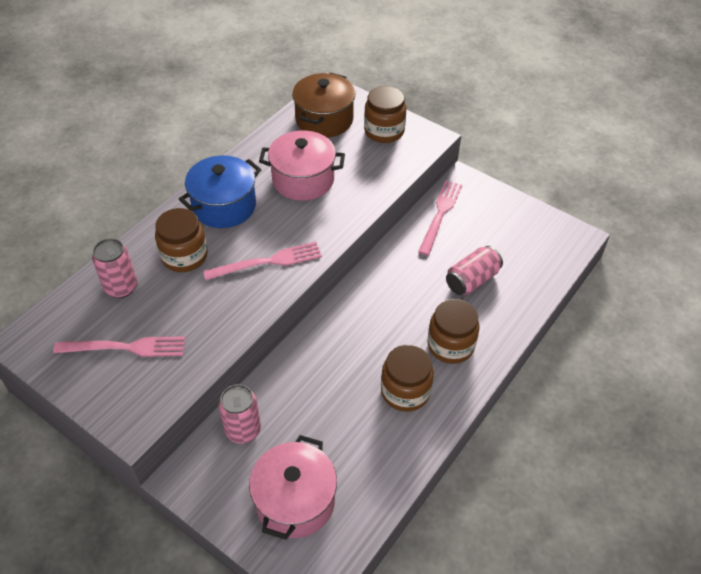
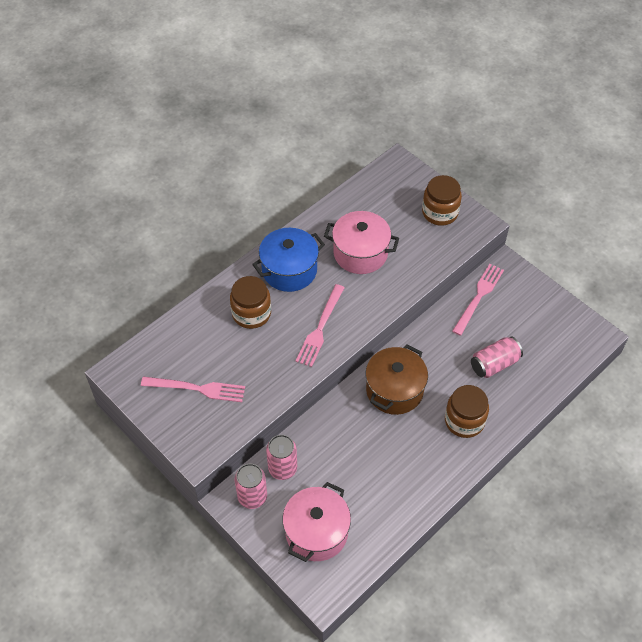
camera: 10 degrees right, 5 degrees up
(121, 287) = (197, 335): pink can -> pink can (252, 497)
(268, 262) = (320, 328): pink fork -> pink fork turned 120 degrees clockwise
(324, 120) = (387, 194): brown pot -> brown pot (394, 390)
(405, 391) = (419, 455): brown jar -> none

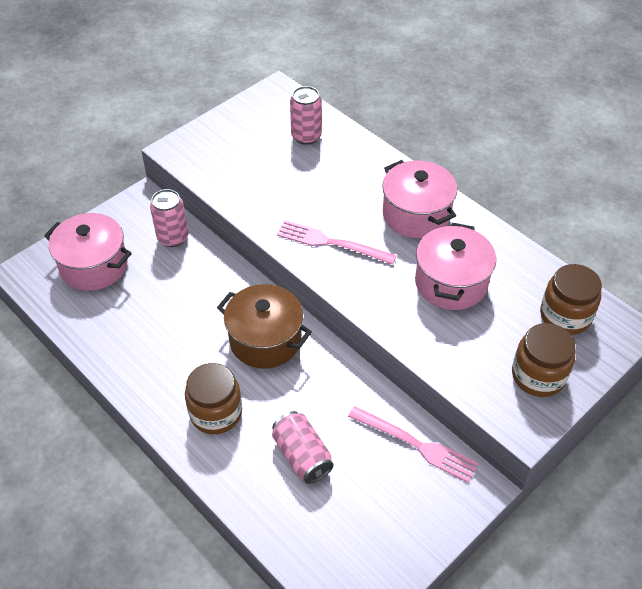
camera: 90 degrees right, 5 degrees down
(197, 389) = (253, 145): pink fork -> none
(251, 313) = (351, 183): brown jar -> brown jar (565, 316)
(252, 497) = (143, 214): pink can -> pink can (306, 136)
(289, 270) = (416, 214): blue pot -> pink pot

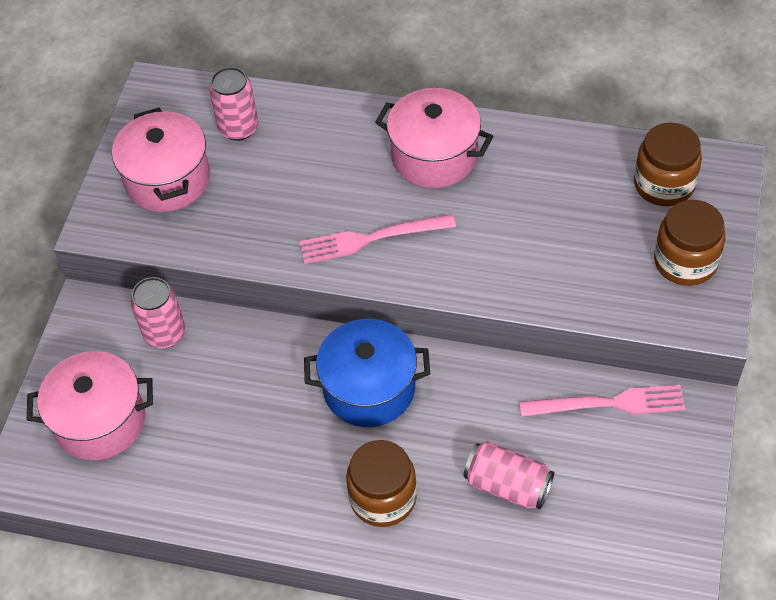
camera: 30 degrees left, 5 degrees up
(265, 340) = (369, 388): brown pot -> blue pot
(451, 283) = (529, 212): pink pot -> pink pot (167, 179)

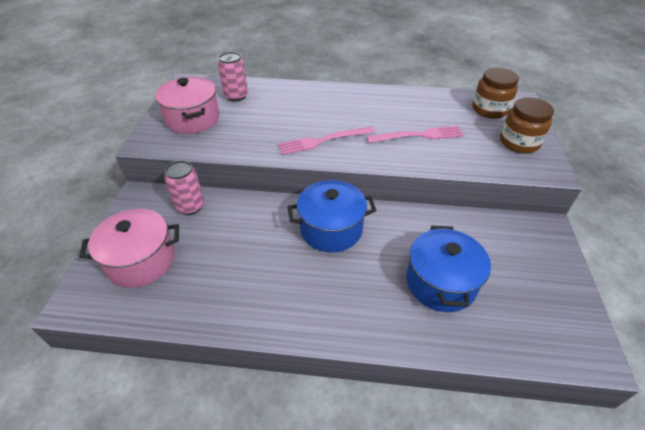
camera: 10 degrees left, 10 degrees down
(383, 498) = (353, 298): brown jar -> none
(434, 156) = (353, 103): pink pot -> none
(507, 485) = (441, 283): pink can -> blue pot
(609, 403) = (491, 228): pink fork -> pink fork (419, 135)

